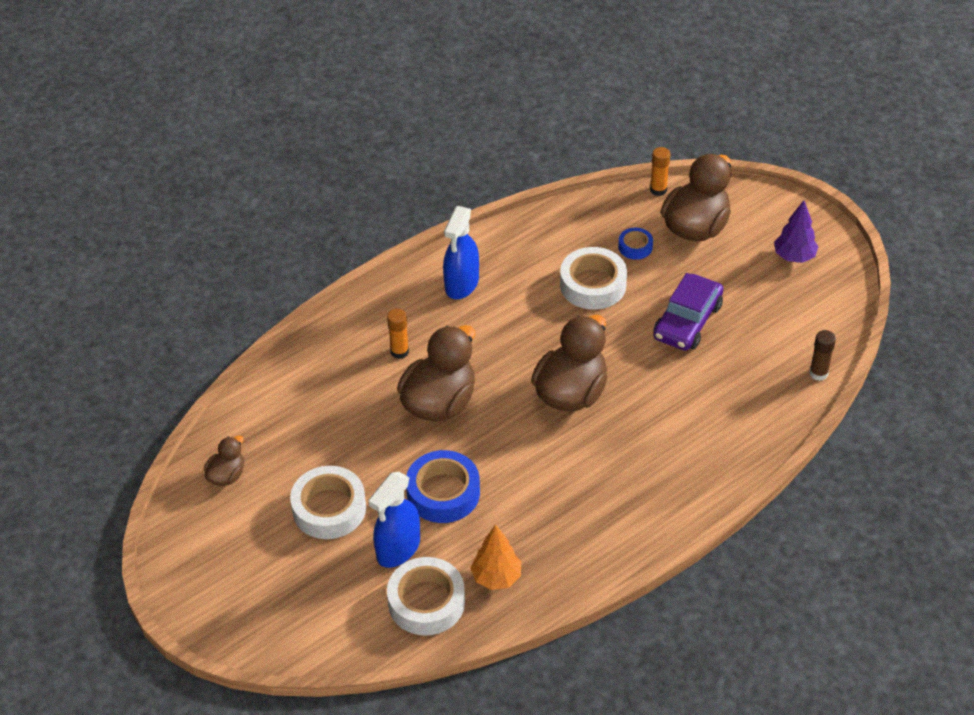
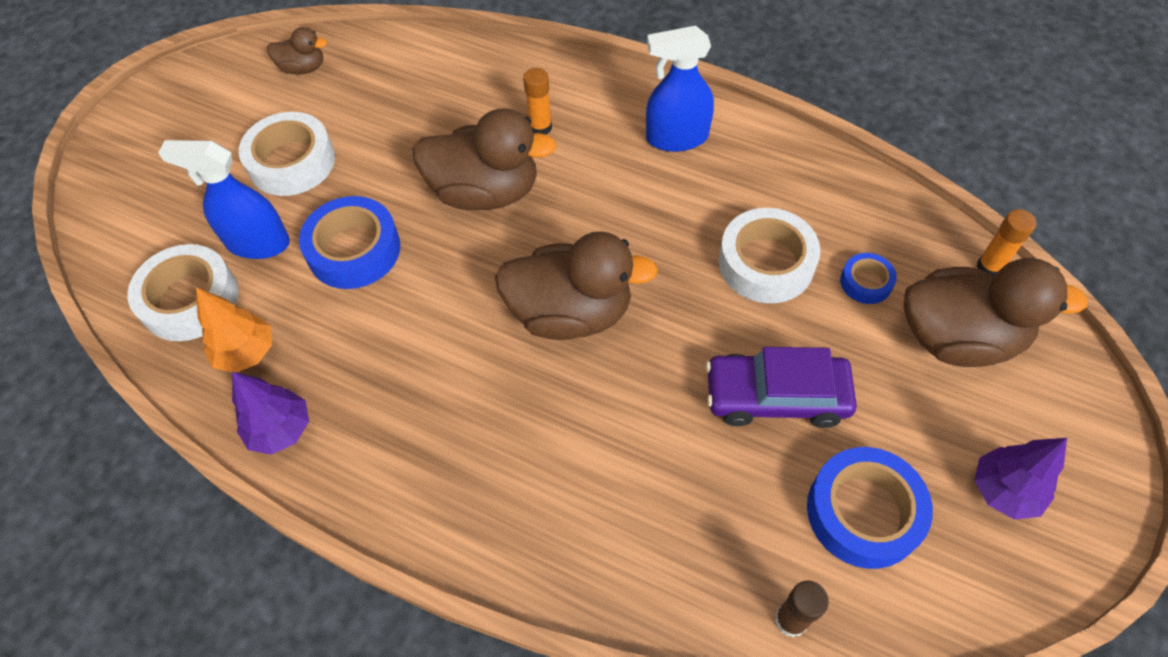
camera: 65 degrees right, 10 degrees up
(571, 572) = (281, 430): none -> purple tree
(776, 317) = (863, 512): none -> blue tape

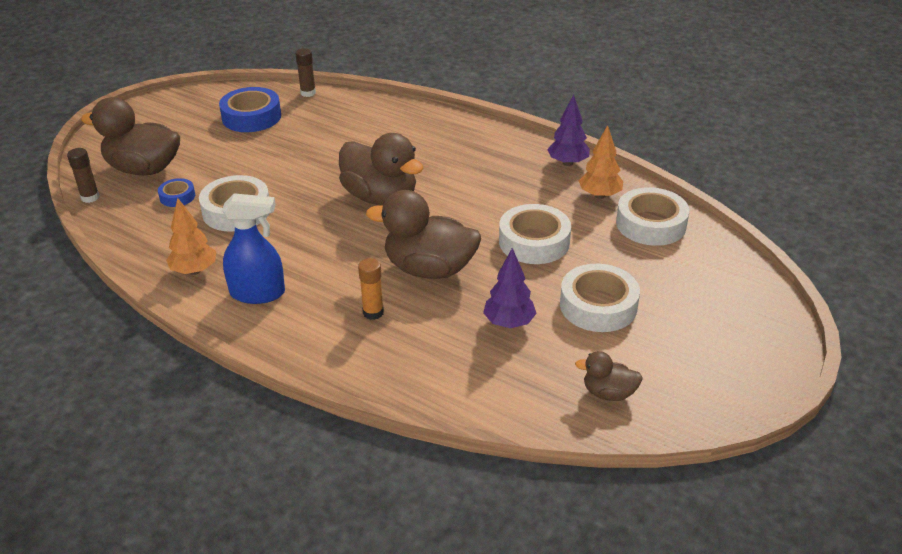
camera: 175 degrees left, 20 degrees down
(257, 243) = (611, 252): blue spray bottle -> none
(354, 250) = (534, 242): blue tape -> white tape
(570, 313) = (380, 197): brown duck -> brown duck turned 150 degrees counterclockwise
(765, 160) = (194, 271): none -> orange tree
(776, 397) = (270, 155): purple car -> none
(989, 267) = (90, 197): orange glue stick -> brown glue stick
(1003, 491) = (175, 118): purple tree -> purple tree (509, 323)

